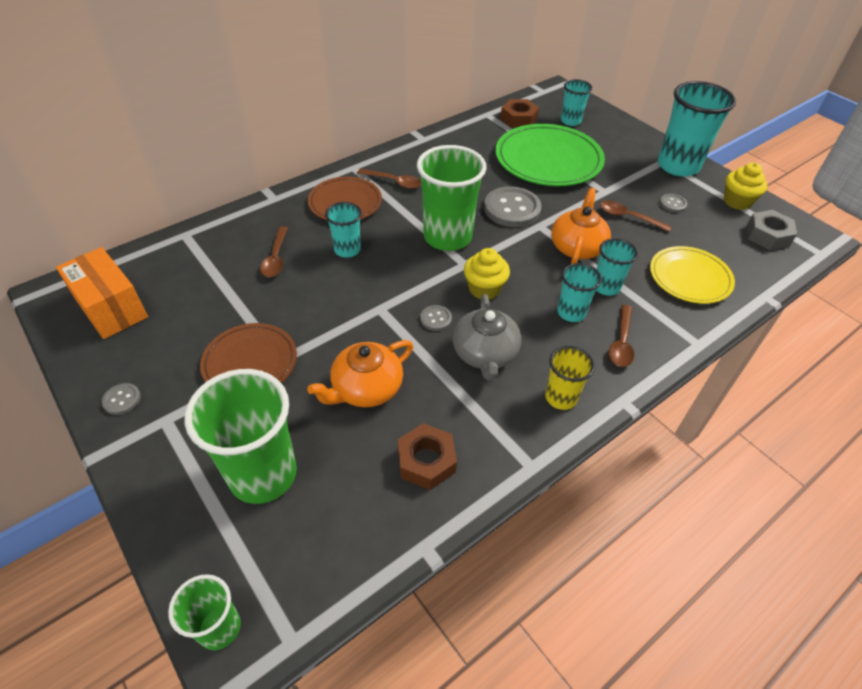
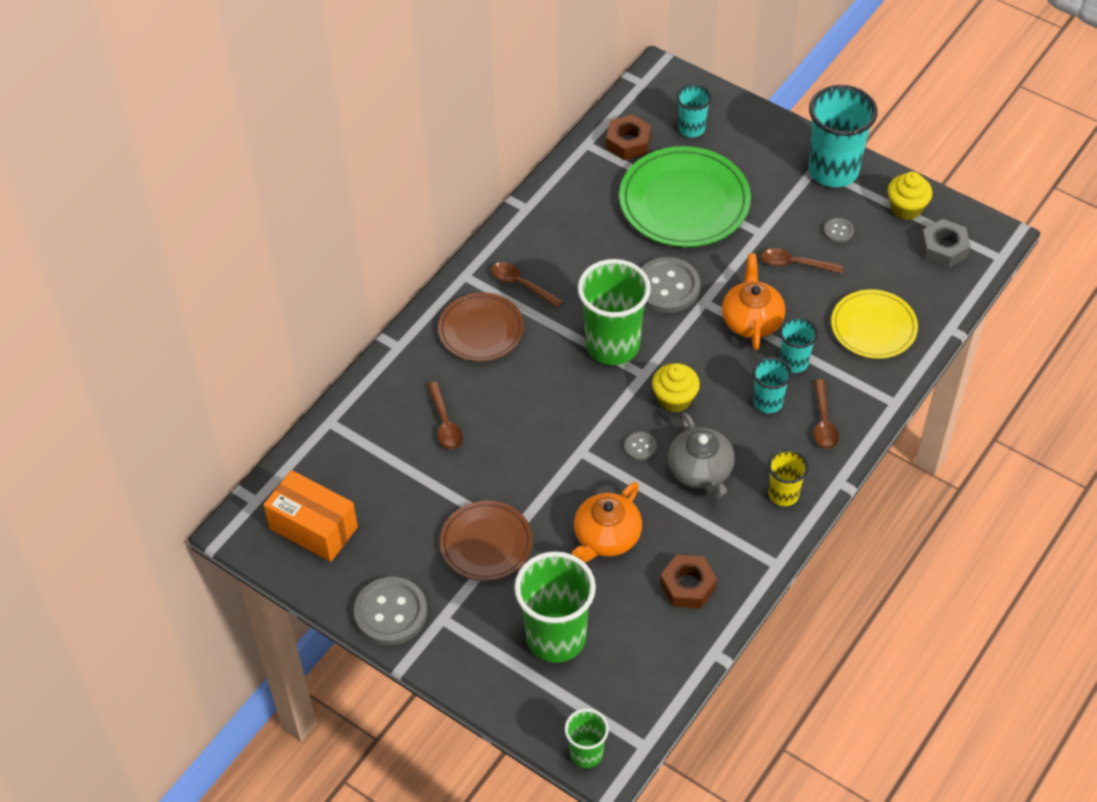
camera: 15 degrees left, 5 degrees up
(122, 400) = (391, 612): grey button -> grey button, size x2.13
(347, 250) = (514, 391): turquoise cup -> none
(394, 182) = (521, 285): brown spoon -> brown spoon turned 150 degrees counterclockwise

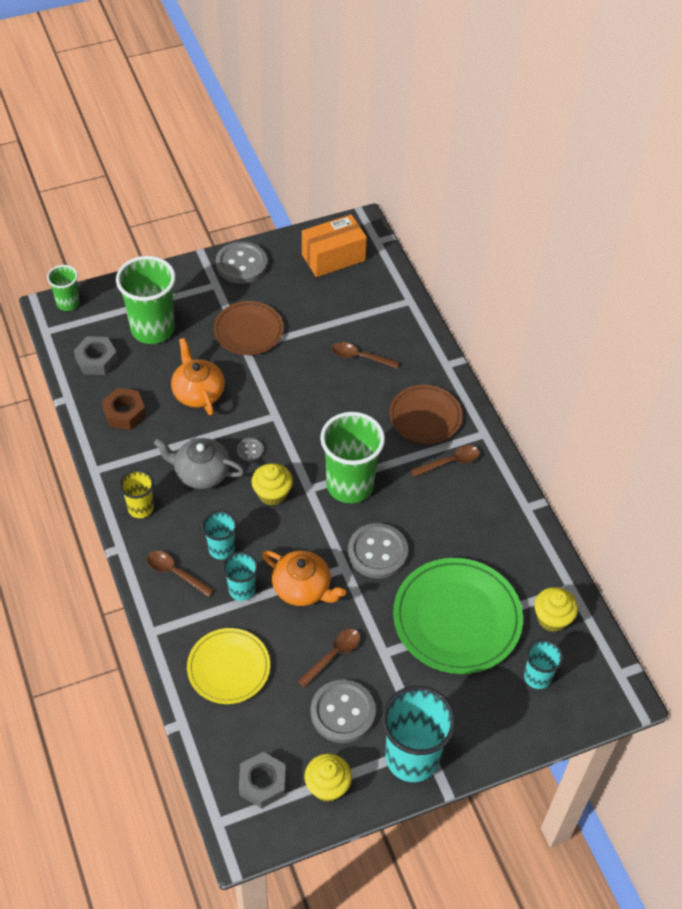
camera: 120 degrees right, 0 degrees up
(628, 143) = (552, 618): brown nut -> yellow cupcake
(642, 662) = (96, 360): none -> grey nut
(838, 231) = (342, 712): grey button -> grey button, size x2.13

